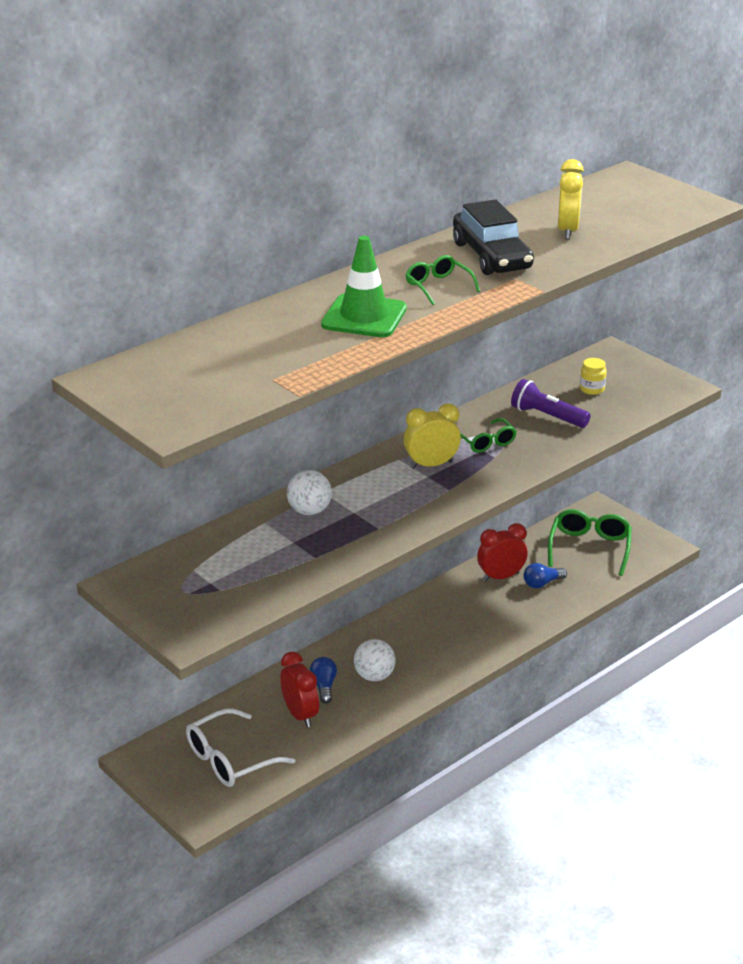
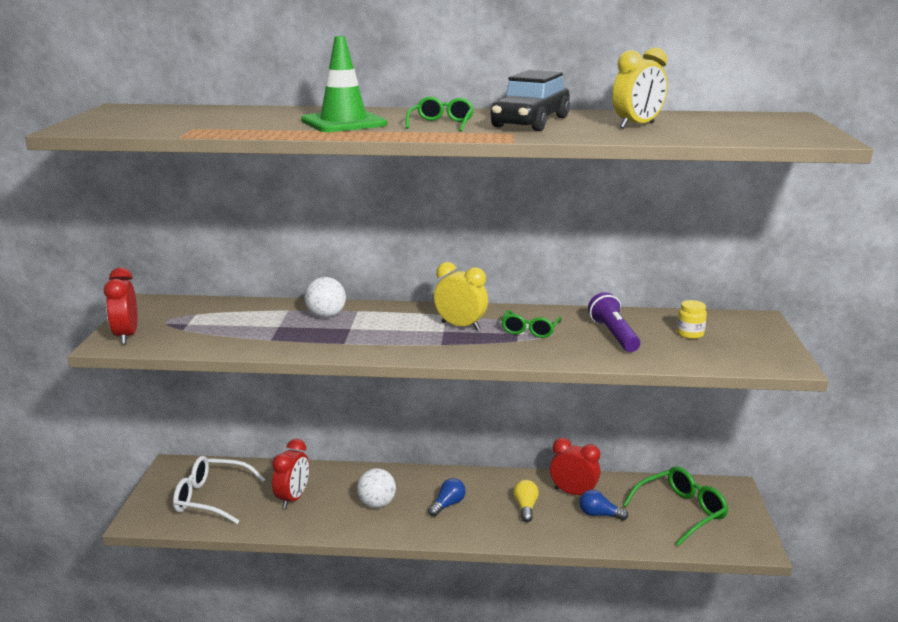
camera: 45 degrees right, 10 degrees down
(186, 623) = (126, 336): none -> red clock
(324, 686) = (336, 491): blue light bulb -> blue light bulb (447, 505)
(485, 609) = (525, 507): none -> yellow light bulb

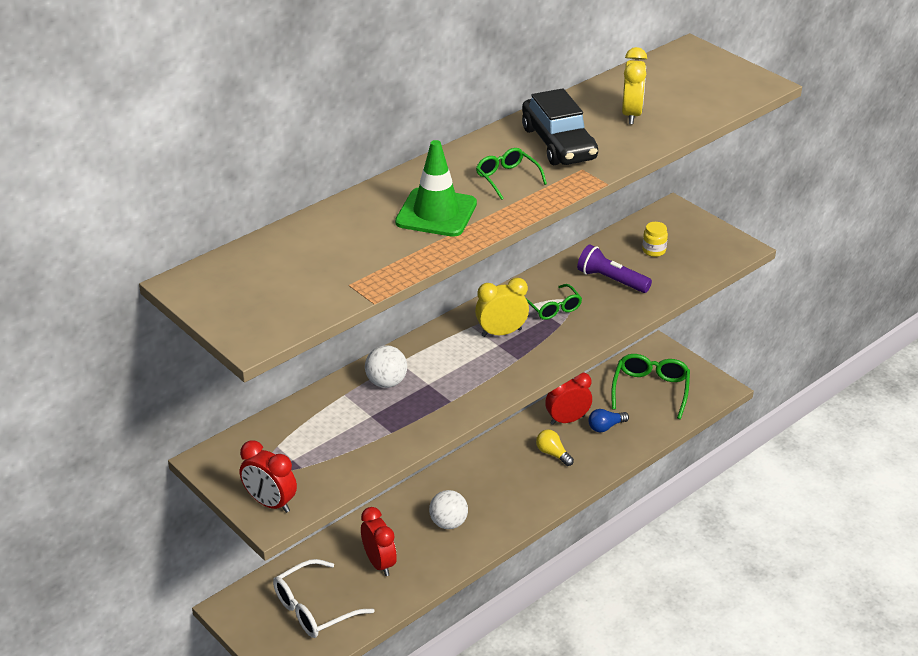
camera: 45 degrees left, 15 degrees up
(447, 505) = (499, 488): blue light bulb -> none

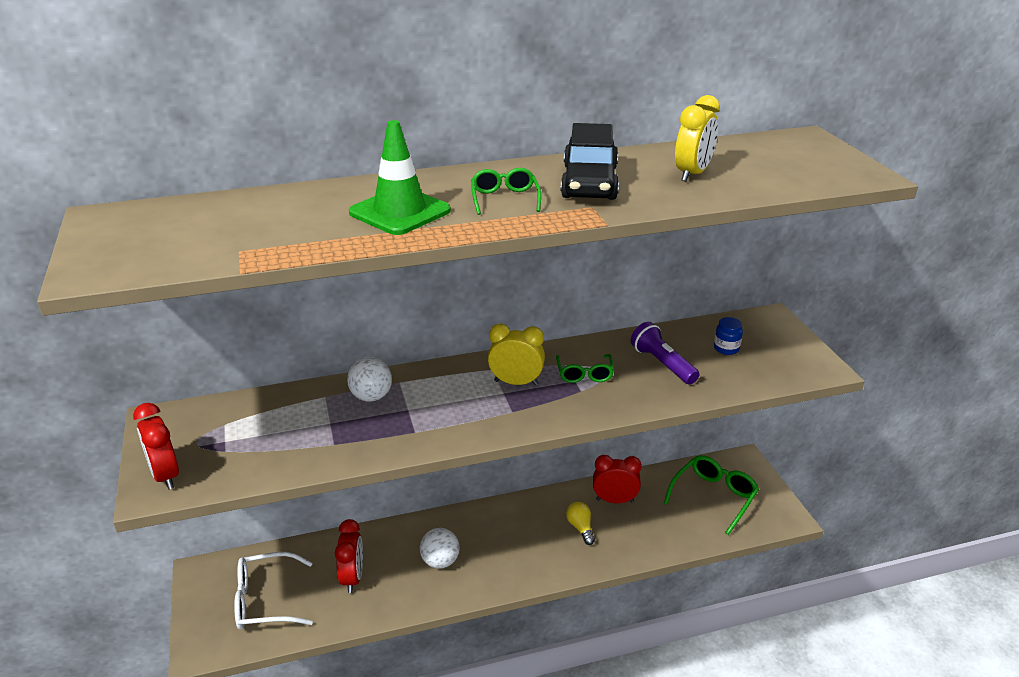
camera: 25 degrees right, 5 degrees down
(606, 427) = (648, 519): blue light bulb -> none
(654, 250) = (726, 348): yellow jar -> blue jar

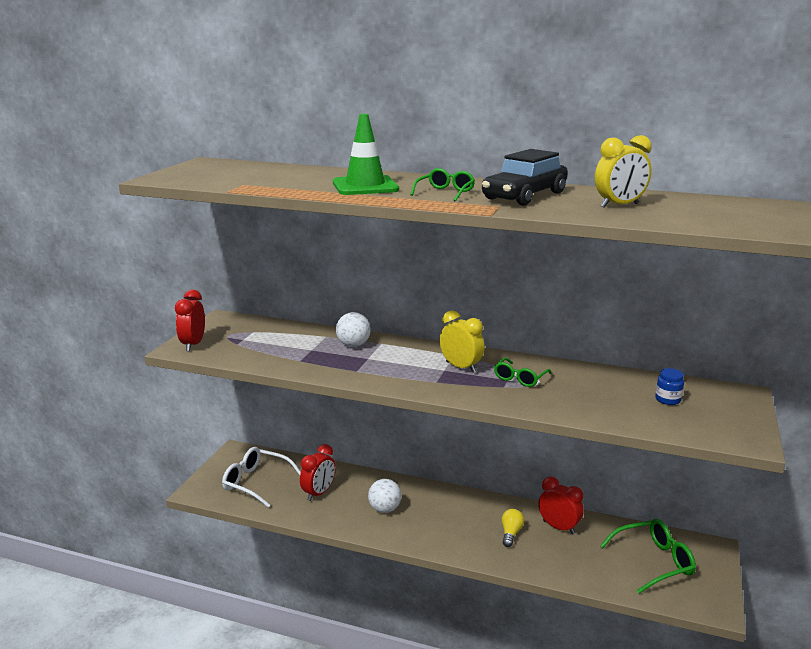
camera: 35 degrees right, 10 degrees down
(662, 364) = (594, 392): purple flashlight -> none

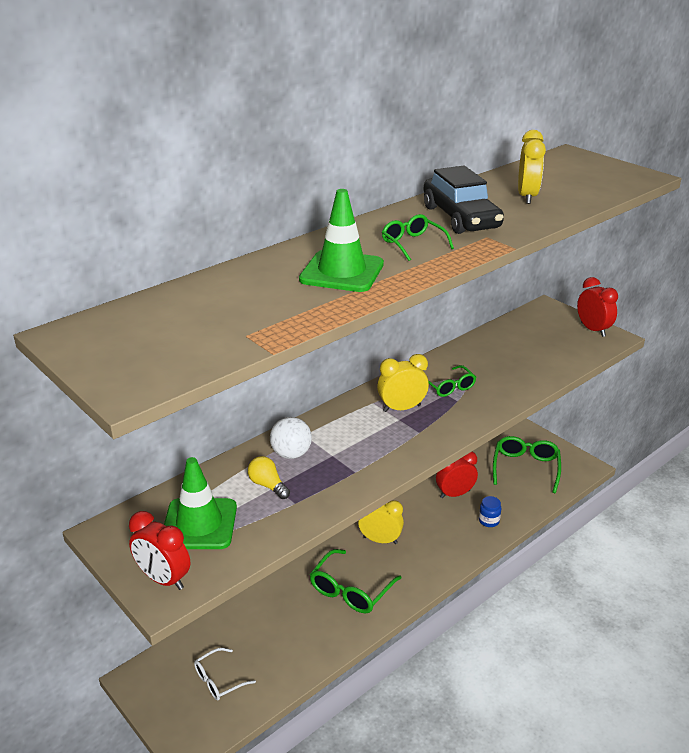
camera: 60 degrees left, 10 degrees up
(251, 339) = (199, 524): none -> green traffic cone
(255, 482) = (218, 680): white glasses -> white glasses, size x0.62
(319, 493) = (284, 631): red clock -> red clock (593, 329)
(384, 509) = (350, 590): white ball -> green glasses
(455, 505) = (380, 540): none -> yellow clock
(511, 533) = (444, 524): yellow light bulb -> yellow light bulb (268, 485)
(667, 400) = (535, 339): blue jar -> blue jar (489, 521)

